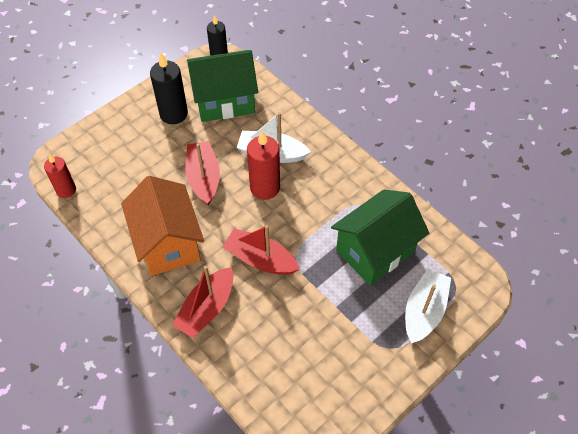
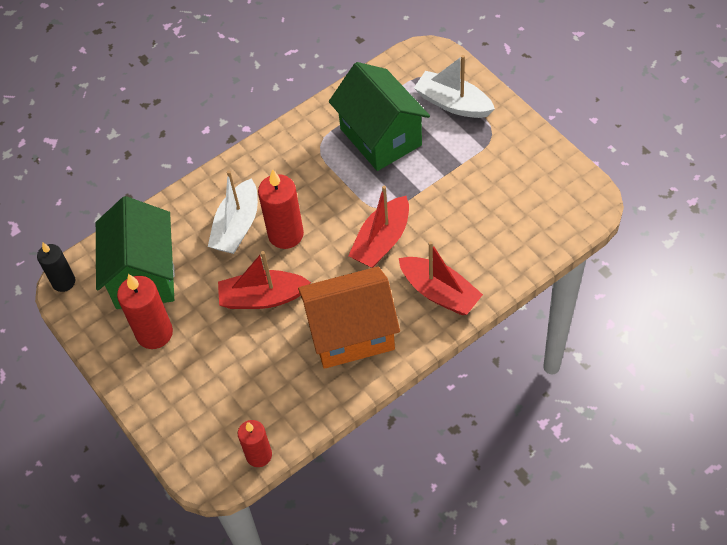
camera: 80 degrees left, 0 degrees up
(173, 114) = (154, 333): black candle -> red candle

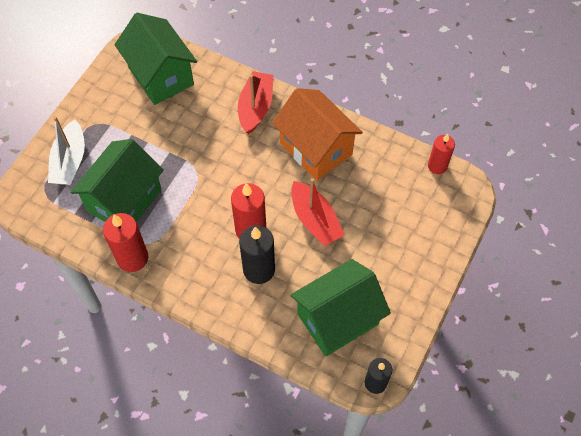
camera: 120 degrees left, 5 degrees up
(154, 333) = (384, 283): red candle -> red candle (132, 258)
(237, 226) = (259, 269): white boat -> black candle
(381, 241) = (227, 160): red boat -> none
(531, 212) = (161, 76): none -> green house

